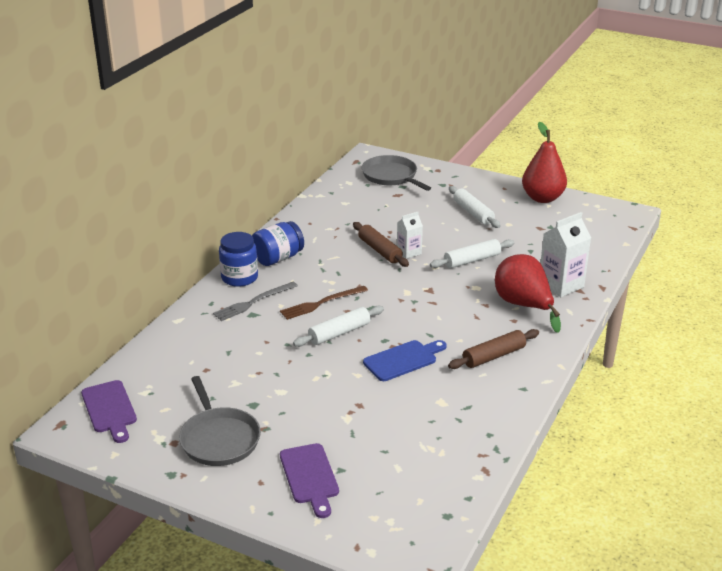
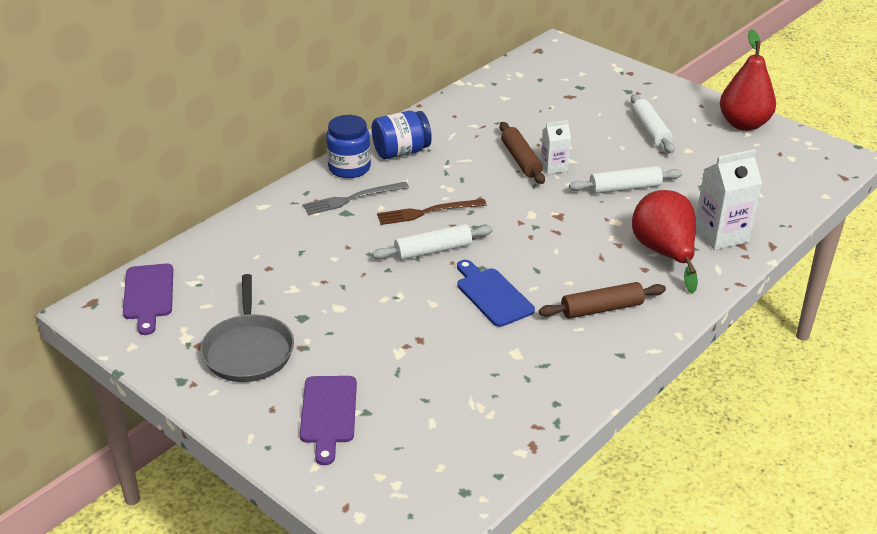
camera: 15 degrees right, 5 degrees up
(391, 176) = (572, 73): grey pan -> none
(403, 360) = (492, 295): blue cutting board -> blue cutting board turned 105 degrees counterclockwise

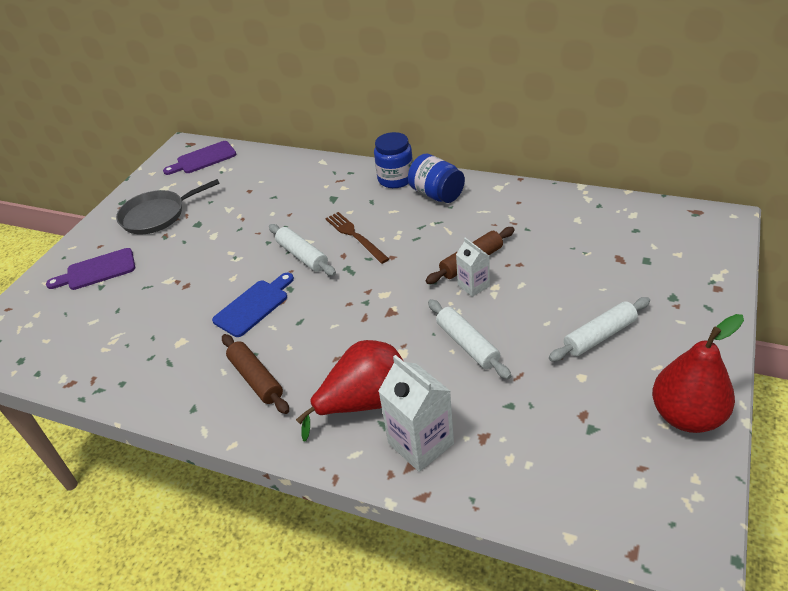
camera: 75 degrees right, 5 degrees up
(352, 199) = (353, 195): grey fork -> none

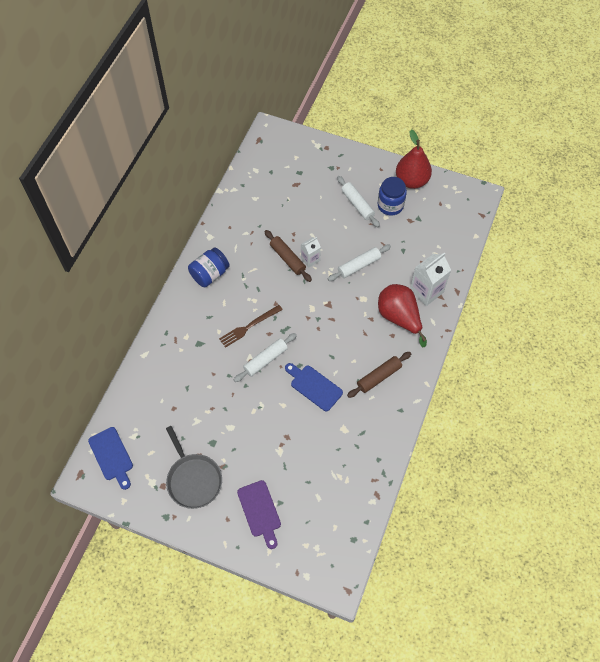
camera: 95 degrees left, 20 degrees up
(203, 159) = (112, 456): purple cutting board -> blue cutting board
(396, 179) = (183, 300): blue jar -> blue jar (390, 205)

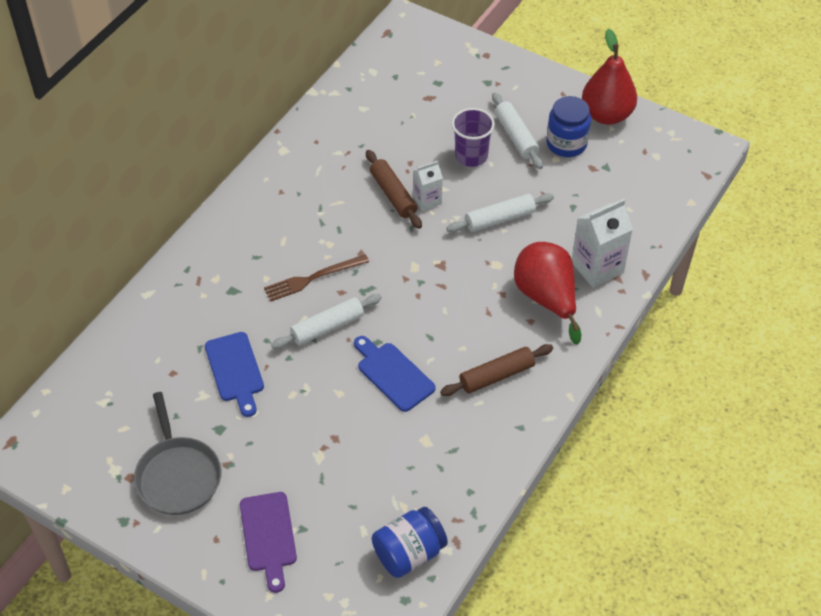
camera: 10 degrees right, 10 degrees down
(112, 456) = (64, 424): blue cutting board -> blue cutting board (235, 370)
(210, 274) = (271, 200): blue jar -> blue jar (409, 553)
(331, 223) = (471, 156): none -> purple cup

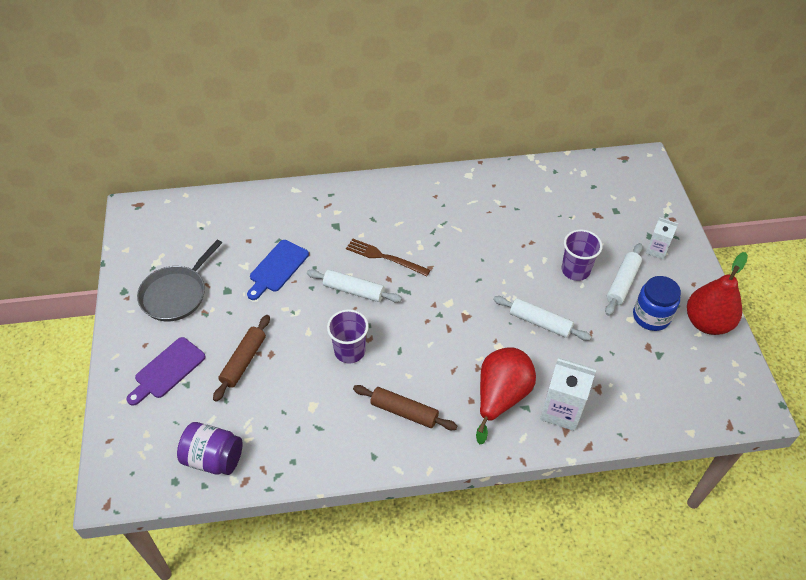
camera: 50 degrees right, 0 degrees up
(393, 195) = (495, 251): brown rolling pin -> brown rolling pin (243, 361)
(393, 374) = (349, 351): blue cutting board -> purple cup
(409, 553) = (213, 458): blue jar -> purple jar
(427, 200) = (511, 272): white carton -> white carton (656, 250)

